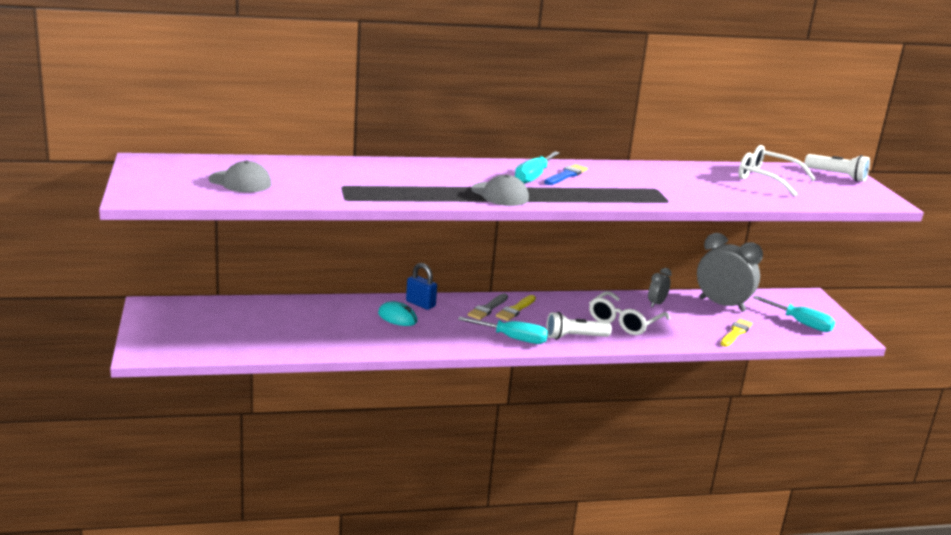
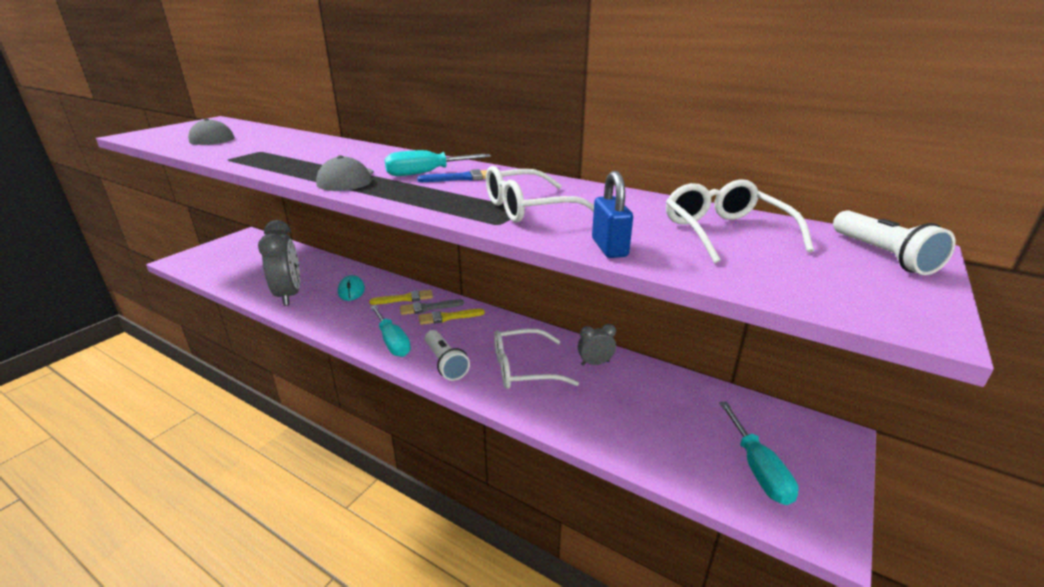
camera: 45 degrees right, 5 degrees up
(420, 304) = (388, 286): blue padlock -> blue padlock (609, 248)
(574, 337) = (445, 363): white flashlight -> white flashlight turned 150 degrees counterclockwise
(657, 188) = (528, 208): none -> white glasses
(722, 305) = (675, 395): grey clock -> grey clock (289, 295)
(736, 332) = (634, 438): yellow brush -> yellow brush (405, 298)

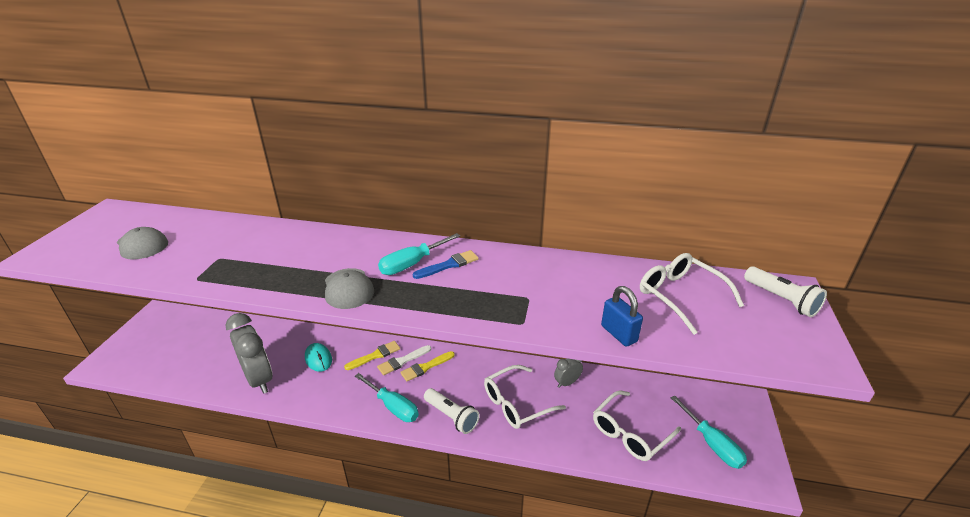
camera: 20 degrees left, 5 degrees up
(428, 308) = (402, 361): grey brush -> white brush
(528, 208) = (530, 298): white glasses -> white glasses (630, 433)

